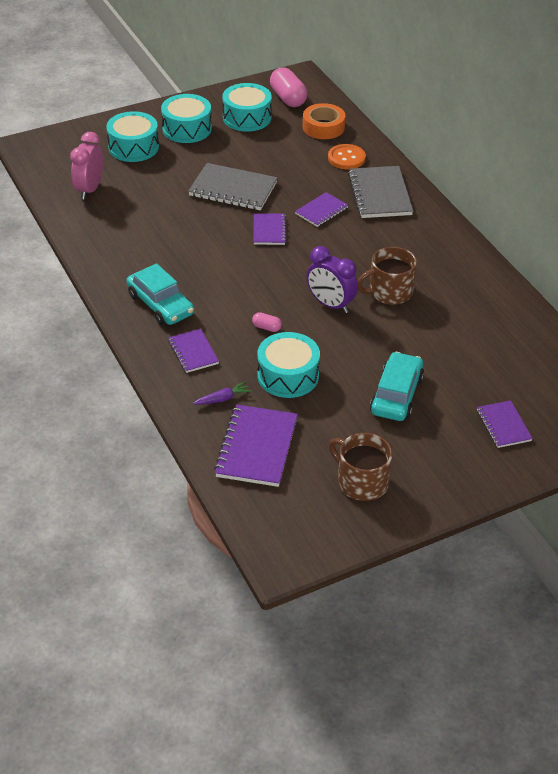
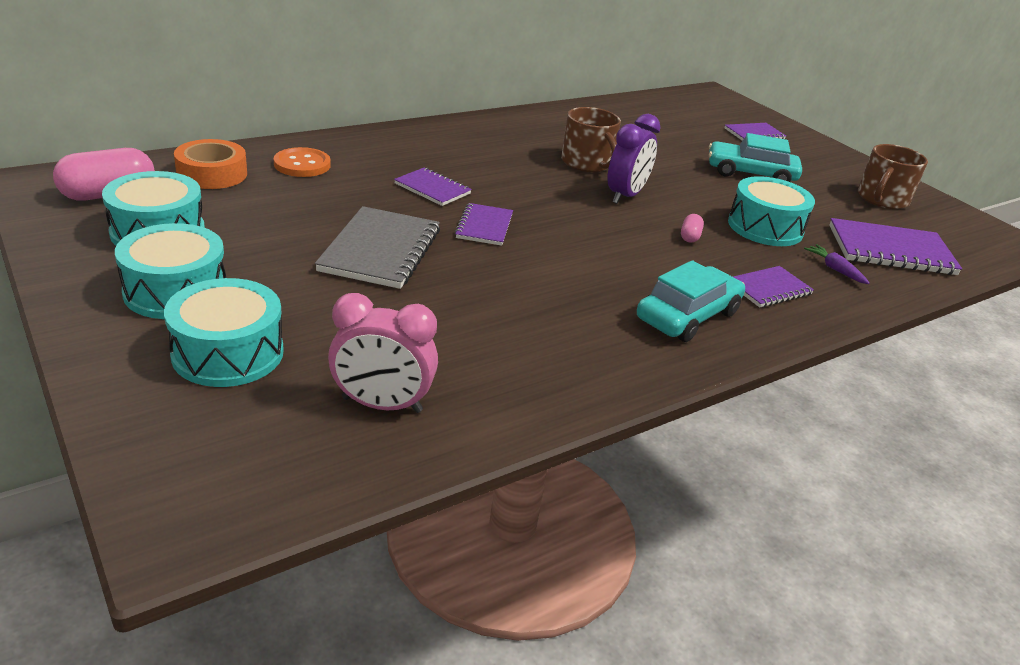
camera: 100 degrees left, 10 degrees down
(269, 230) = (484, 226): purple notebook -> purple notebook turned 75 degrees counterclockwise
(380, 194) = (391, 152): grey notebook -> none

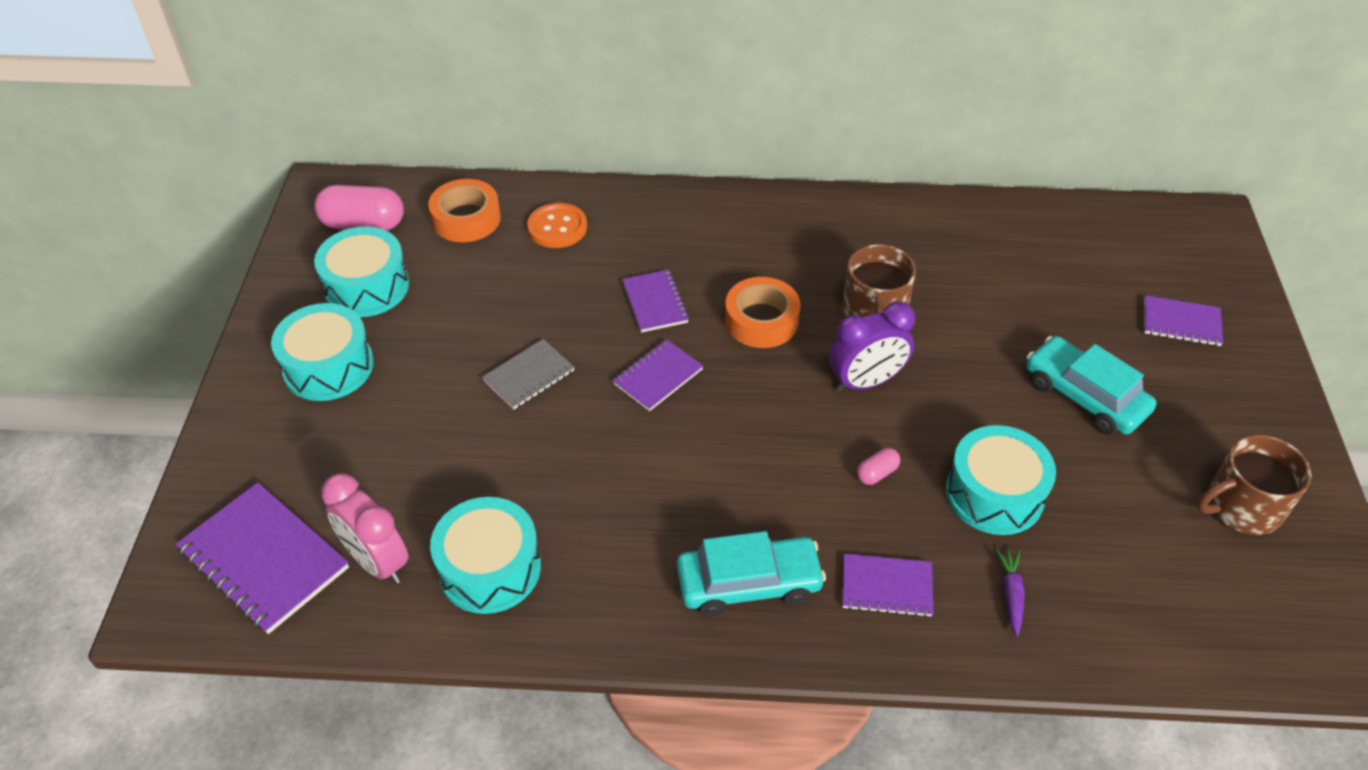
camera: 40 degrees right, 15 degrees up
(228, 353) = (314, 453): turquoise drum -> turquoise drum (490, 568)
(380, 250) = (529, 376): grey notebook -> grey notebook, size x0.59
(520, 182) = (761, 320): none -> orange tape
(890, 250) = (1134, 596): purple notebook -> purple notebook (264, 559)

